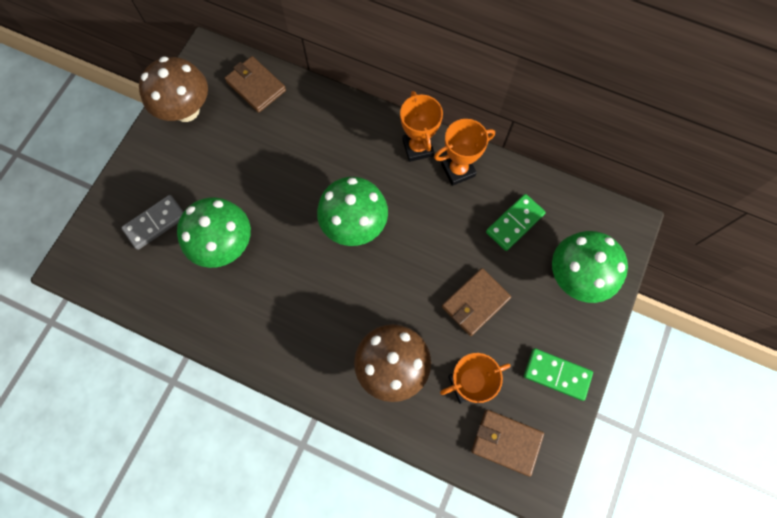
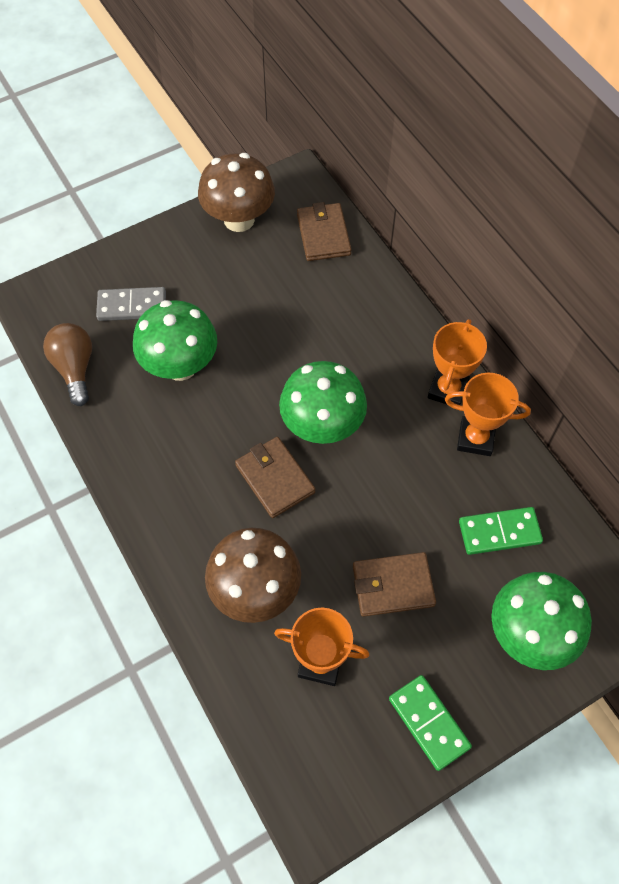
camera: 35 degrees right, 10 degrees down
(148, 296) = (75, 368): none -> brown light bulb
(506, 442) = (318, 753): brown wallet -> brown wallet (275, 479)

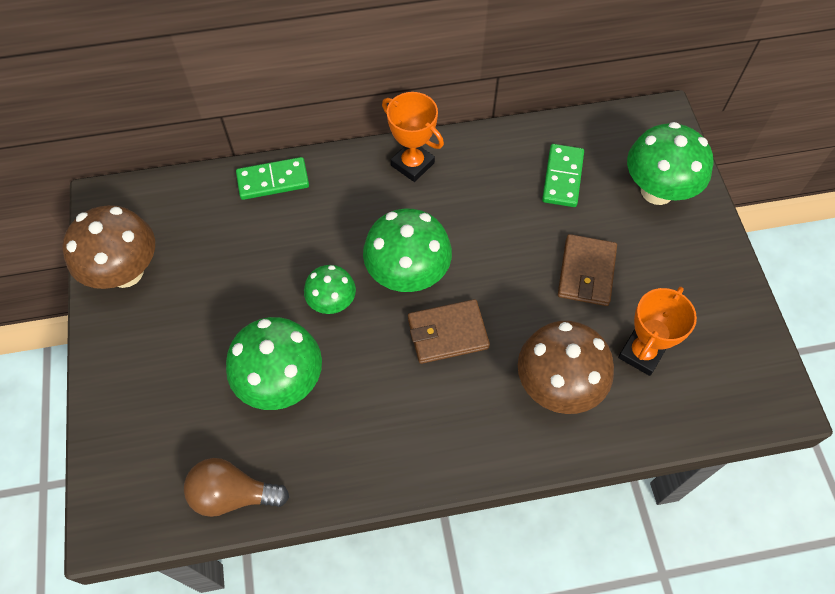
camera: 70 degrees left, 0 degrees up
(132, 306) = (180, 411): grey domino -> none
(269, 376) = (332, 303): none -> green mushroom
(323, 235) = (190, 202): brown wallet -> none
(429, 723) = (713, 288): green domino -> green domino (273, 180)
(475, 438) = (469, 162): orange trophy -> none

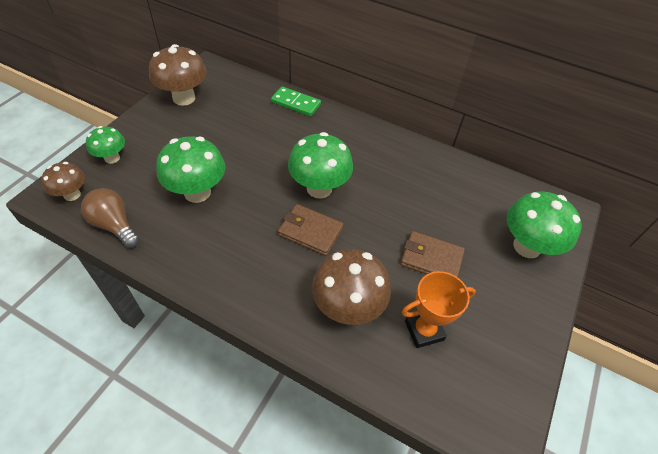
camera: 35 degrees right, 10 degrees down
(137, 501) = (72, 195): none -> brown mushroom
(332, 303) = (264, 174): green mushroom -> green mushroom (112, 158)
(412, 164) = (379, 139): orange trophy -> none
(562, 177) = (466, 200): green domino -> none
(586, 272) = (431, 259): brown wallet -> brown wallet turned 60 degrees clockwise

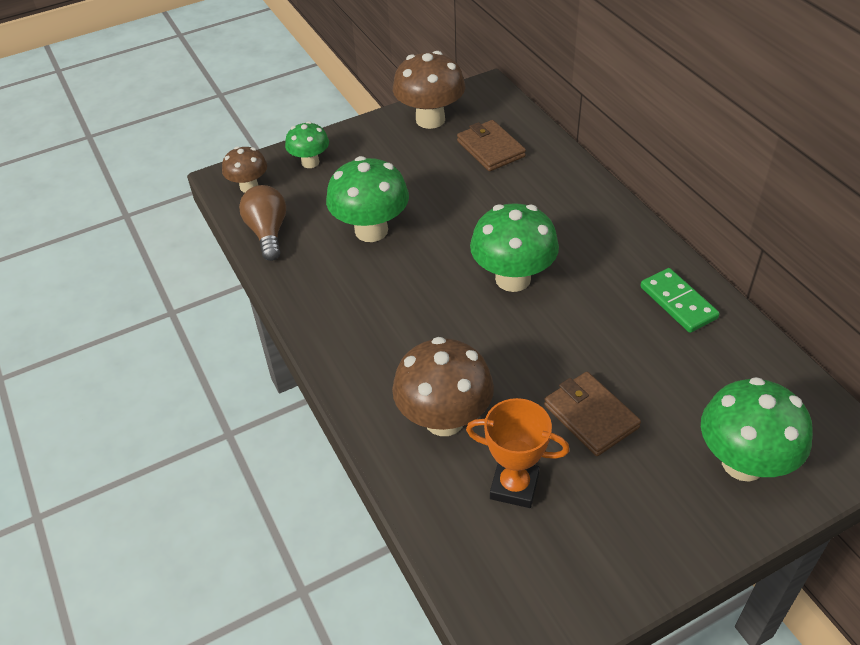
camera: 40 degrees right, 5 degrees down
(296, 103) = (562, 167): green domino -> green domino (678, 302)
(310, 231) = (464, 322): brown wallet -> brown wallet (490, 149)

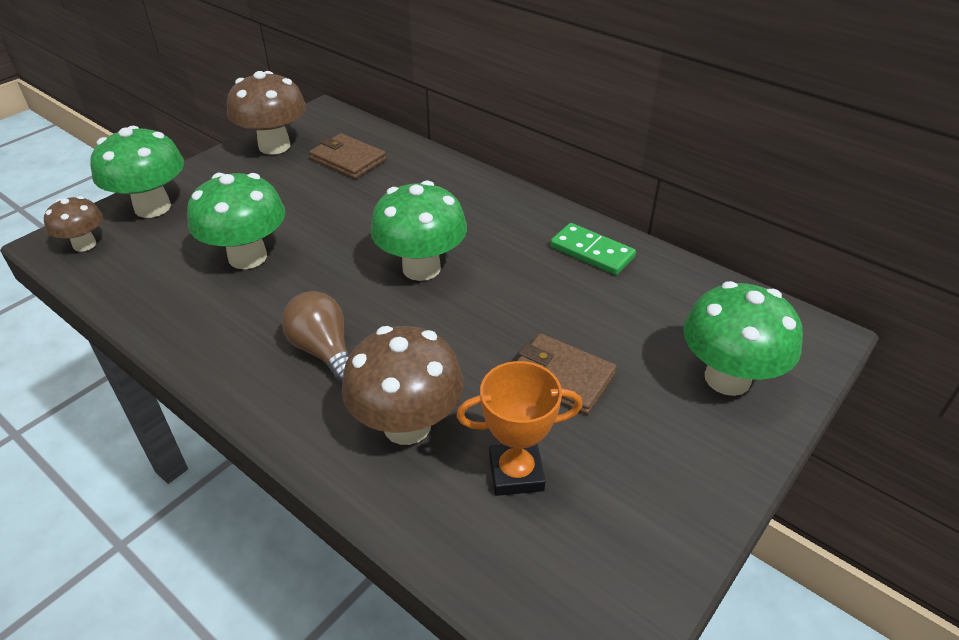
camera: 25 degrees left, 5 degrees down
(268, 232) = (123, 285): brown light bulb -> brown light bulb (324, 351)
(310, 162) = (152, 207): green mushroom -> green mushroom, size x1.71

